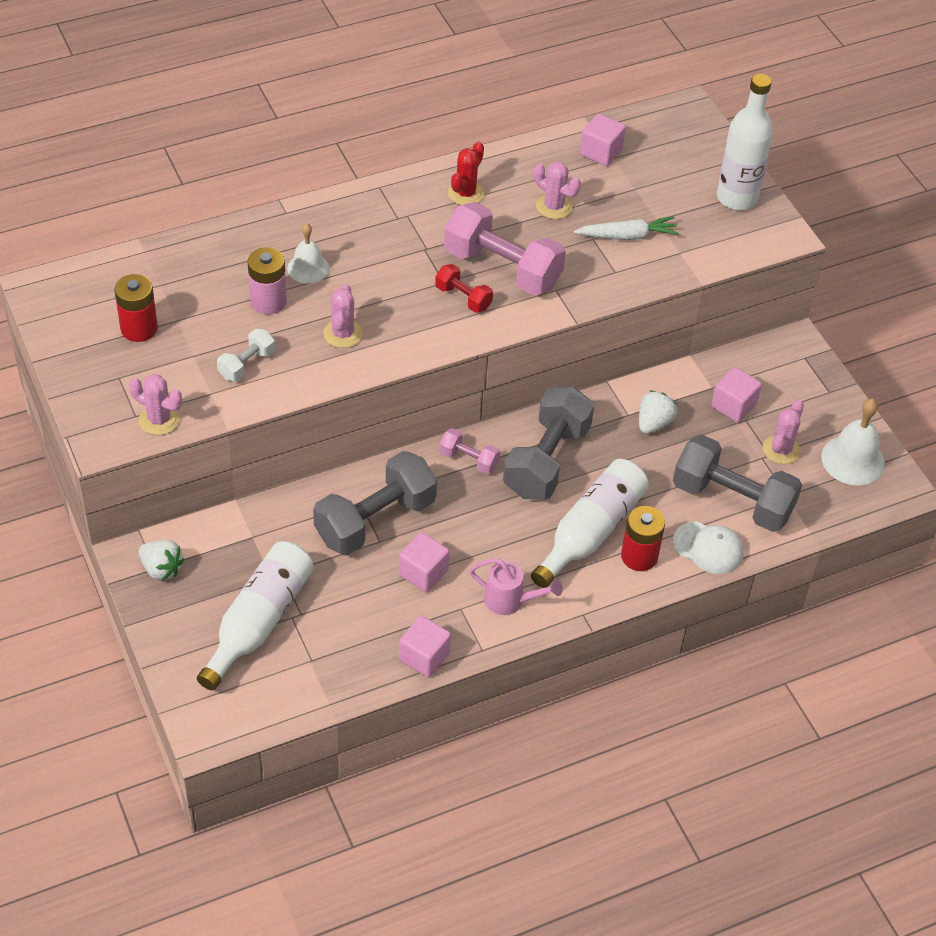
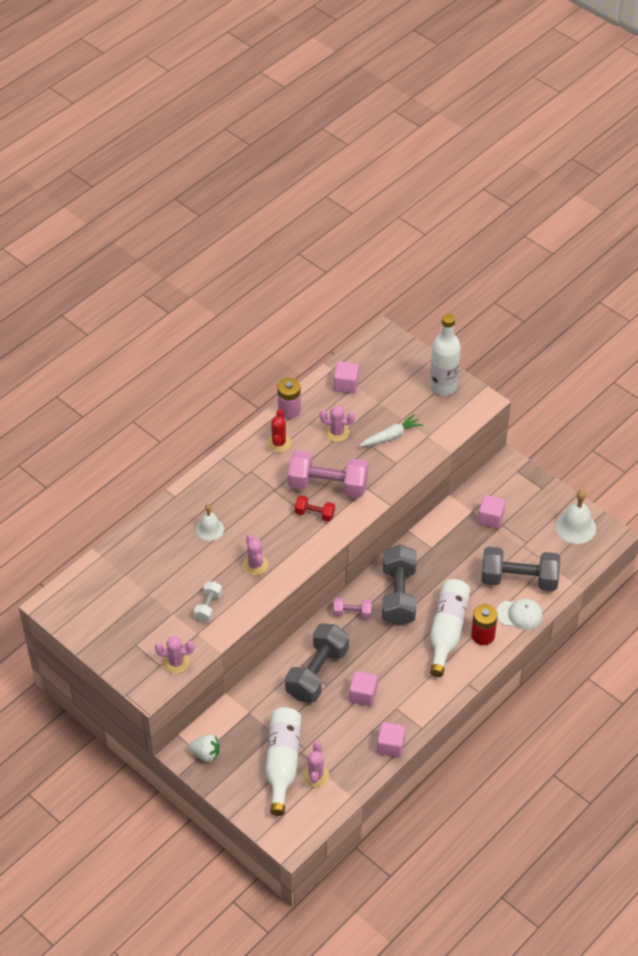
camera: 20 degrees left, 0 degrees up
(139, 328) = (128, 608): red battery -> none
(268, 301) = (198, 560): pink battery -> pink battery (289, 410)
(510, 601) = (422, 692): pink watering can -> none
(654, 423) = (449, 547): white strawberry -> none
(781, 450) = (531, 536): pink cactus -> pink cactus (315, 775)

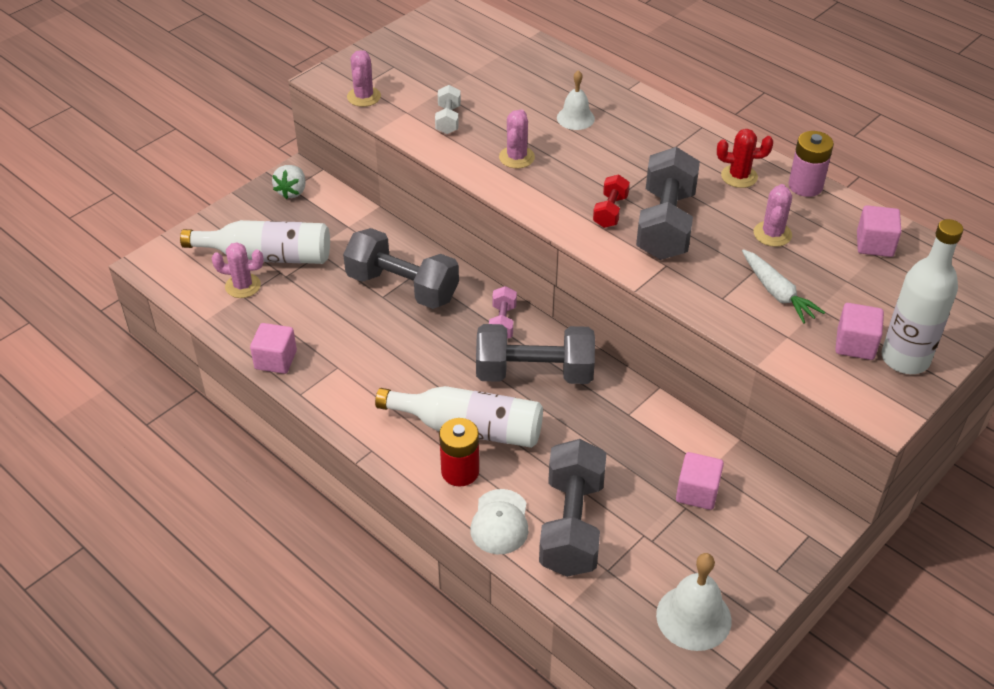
camera: 90 degrees right, 5 degrees down
(208, 607) = (448, 120): white dumbbell -> white dumbbell turned 75 degrees clockwise
(255, 565) = (516, 157): pink cactus -> pink cactus turned 60 degrees counterclockwise
(327, 486) = (665, 224): pink dumbbell -> grey dumbbell
(363, 695) = (363, 332): pink cube -> pink cube (855, 344)

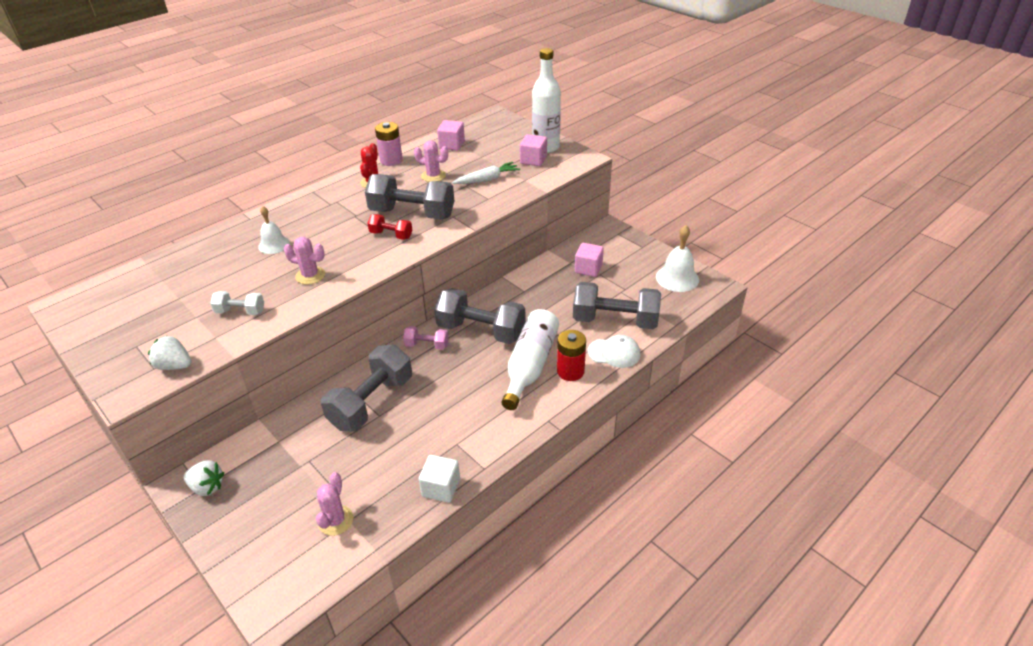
camera: 85 degrees left, 5 degrees down
(267, 256) = (298, 502): white bottle -> none
(276, 360) = (441, 488): pink cube -> white cube
(364, 97) = (174, 366): pink cactus -> white strawberry
(534, 373) = (481, 331): grey dumbbell -> grey dumbbell turned 75 degrees counterclockwise

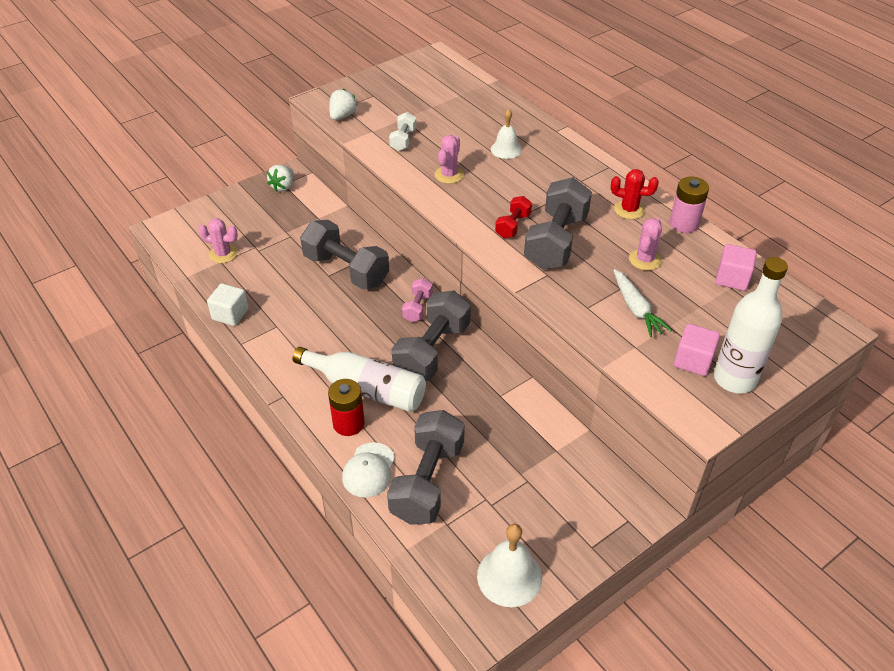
camera: 95 degrees right, 5 degrees up
(588, 269) = (540, 469): pink cube -> none

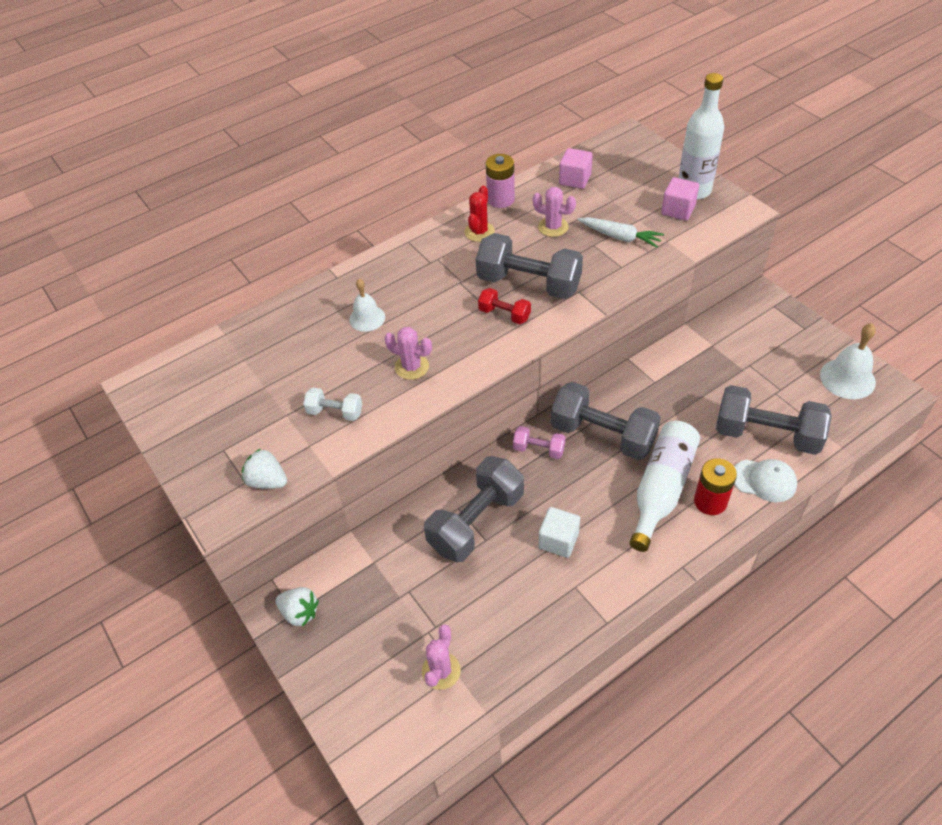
camera: 85 degrees left, 5 degrees up
(230, 314) = (557, 643): white cube -> white cube (558, 540)
(636, 309) = (620, 237): white carrot -> white carrot turned 45 degrees clockwise

